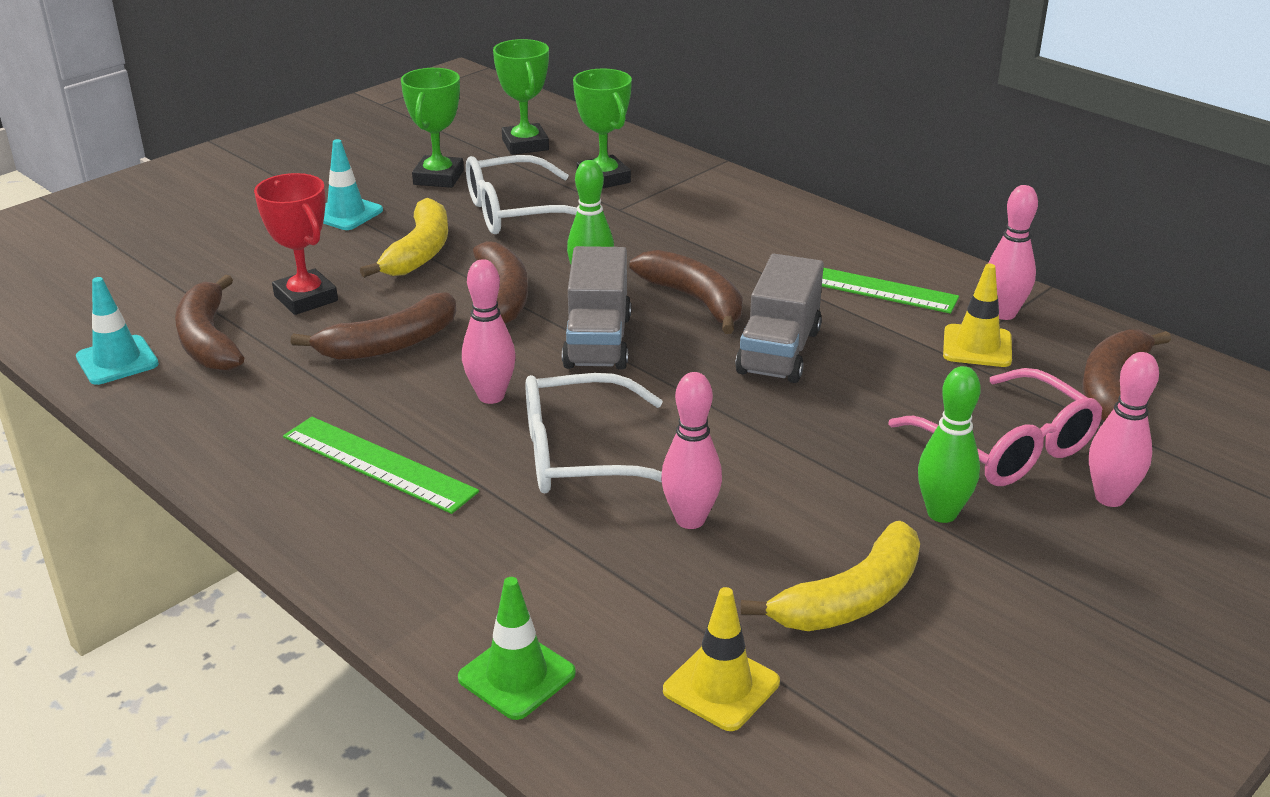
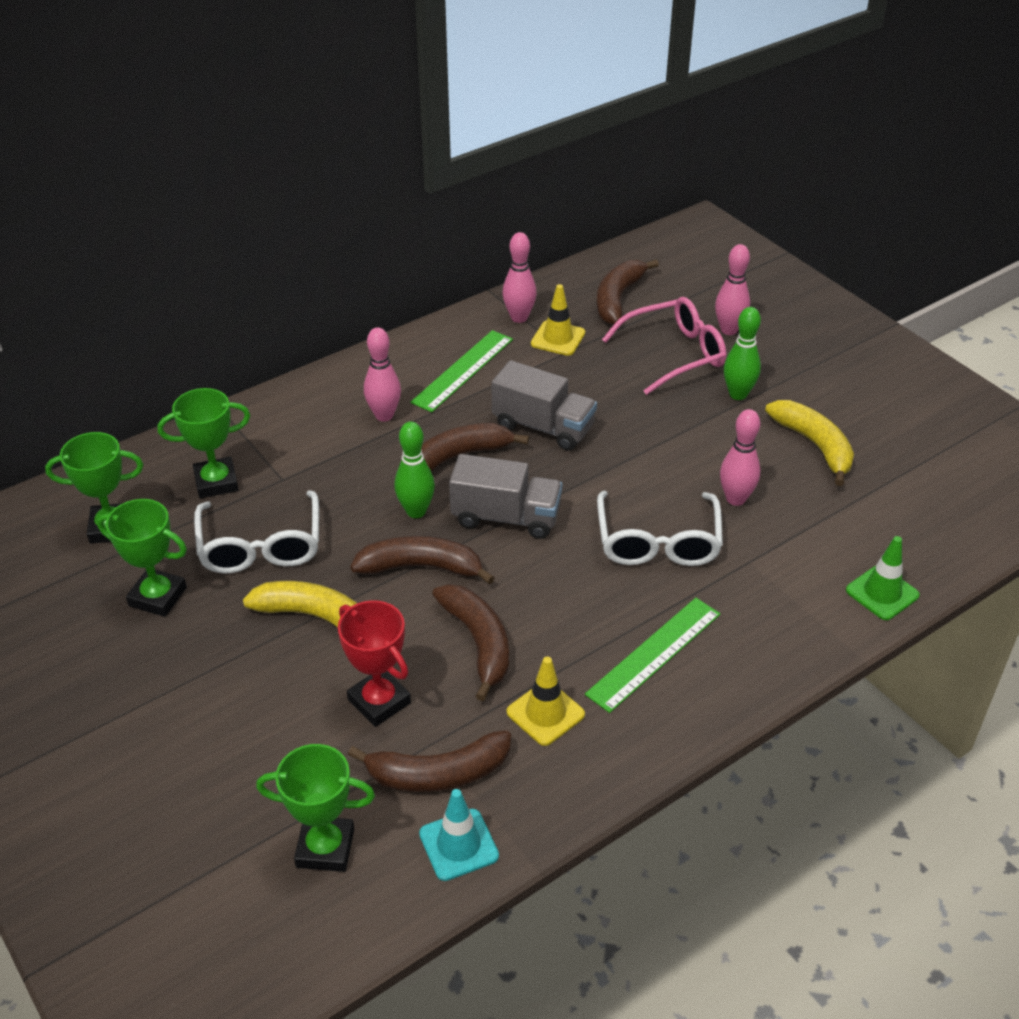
camera: 80 degrees left, 10 degrees up
(129, 294) = (325, 848): none -> green trophy
(306, 298) = (379, 701): red trophy -> red trophy turned 75 degrees clockwise
(346, 213) = (209, 671): turquoise traffic cone -> none
(491, 396) = (572, 584): pink bowling pin -> pink bowling pin (384, 415)
(721, 686) = (888, 508): yellow traffic cone -> yellow traffic cone (545, 713)
(1112, 388) = (617, 299): brown banana -> brown banana turned 75 degrees clockwise

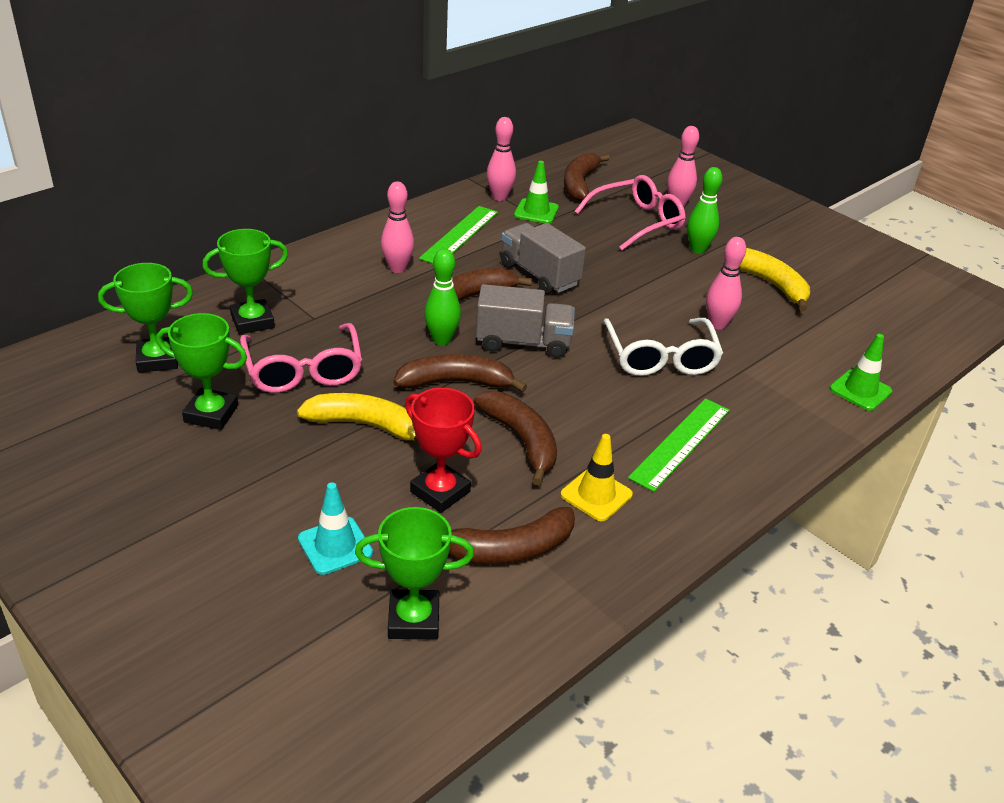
camera: 10 degrees left, 5 degrees down
(261, 546) = (303, 370): white glasses -> pink glasses
(458, 845) = (542, 609): turquoise traffic cone -> turquoise traffic cone (335, 546)
(543, 427) = (539, 275): grey truck -> grey truck turned 150 degrees counterclockwise
(558, 338) = (536, 211): yellow traffic cone -> green traffic cone

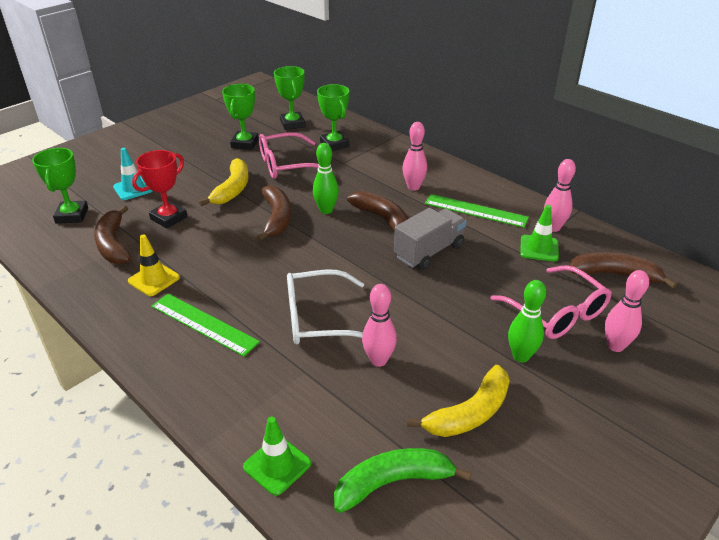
camera: 90 degrees right, 0 degrees up
(522, 440) = (214, 247): brown banana -> none
(523, 342) = (328, 245): grey truck -> none
(855, 330) = (393, 482): none -> green banana

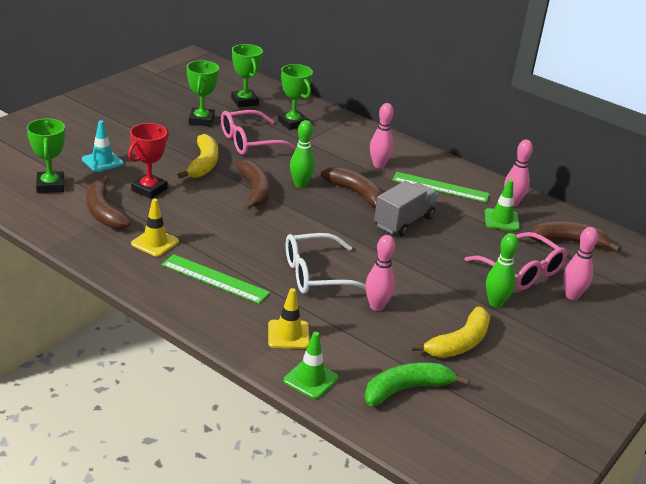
camera: 10 degrees left, 5 degrees down
(266, 399) = (288, 335): none -> yellow traffic cone

